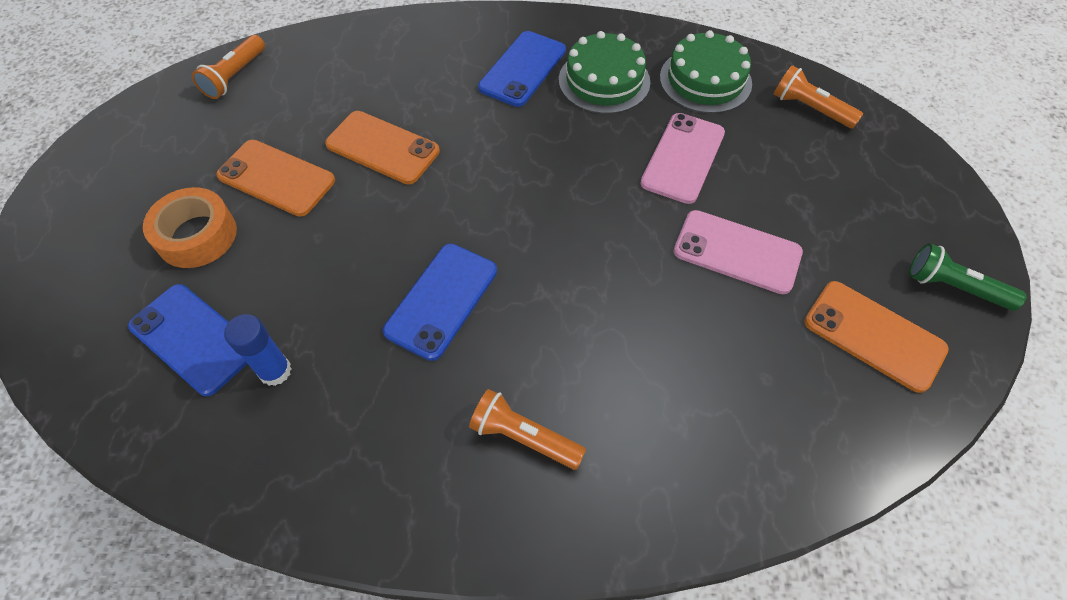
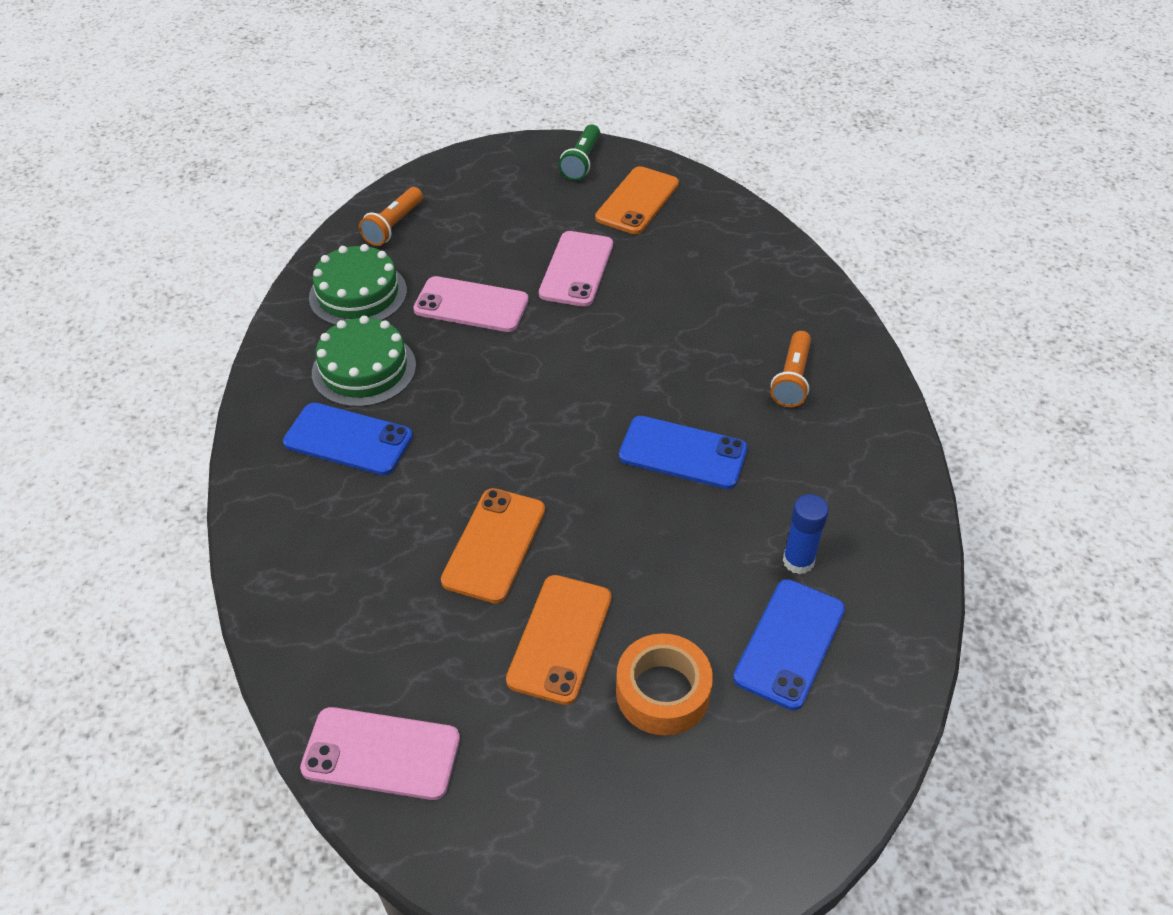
camera: 100 degrees left, 10 degrees down
(235, 76) = (381, 753): orange flashlight -> pink phone

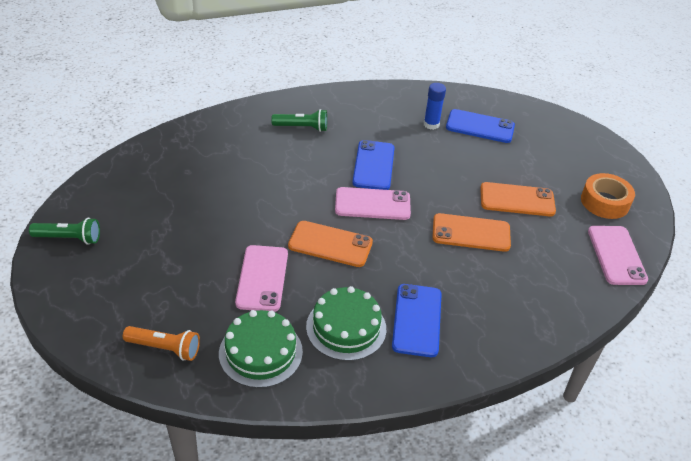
camera: 105 degrees left, 5 degrees down
(576, 269) = (212, 226): pink phone -> pink phone (372, 204)
(637, 201) = (125, 202): orange phone -> orange phone (330, 244)
(662, 692) = (527, 163): orange tape -> orange tape (605, 202)
(792, 379) = (302, 127): orange flashlight -> green flashlight

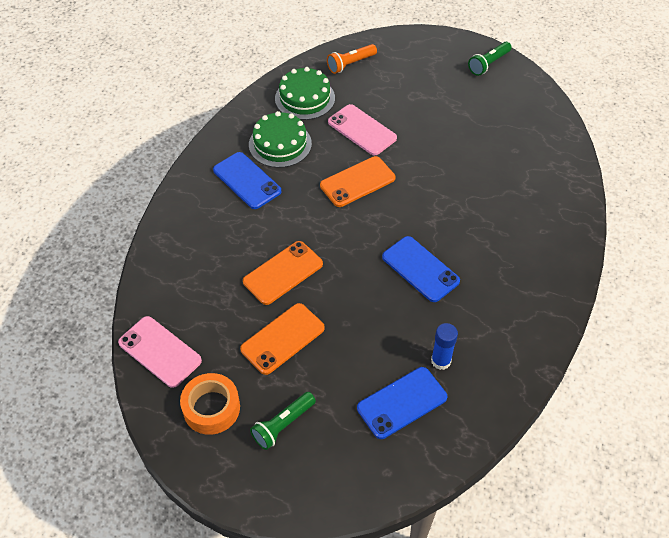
camera: 135 degrees right, 10 degrees up
(302, 127) = (518, 254): green flashlight -> green flashlight (283, 425)
(372, 204) = (374, 234): pink phone -> none

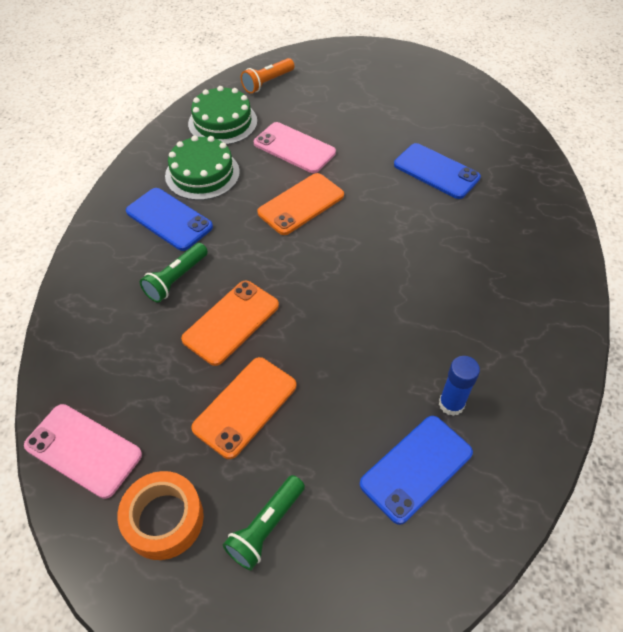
camera: 10 degrees left, 0 degrees up
(420, 269) = (397, 294): blue phone -> blue phone (436, 171)
(488, 64) = (416, 67): green flashlight -> green flashlight (176, 279)

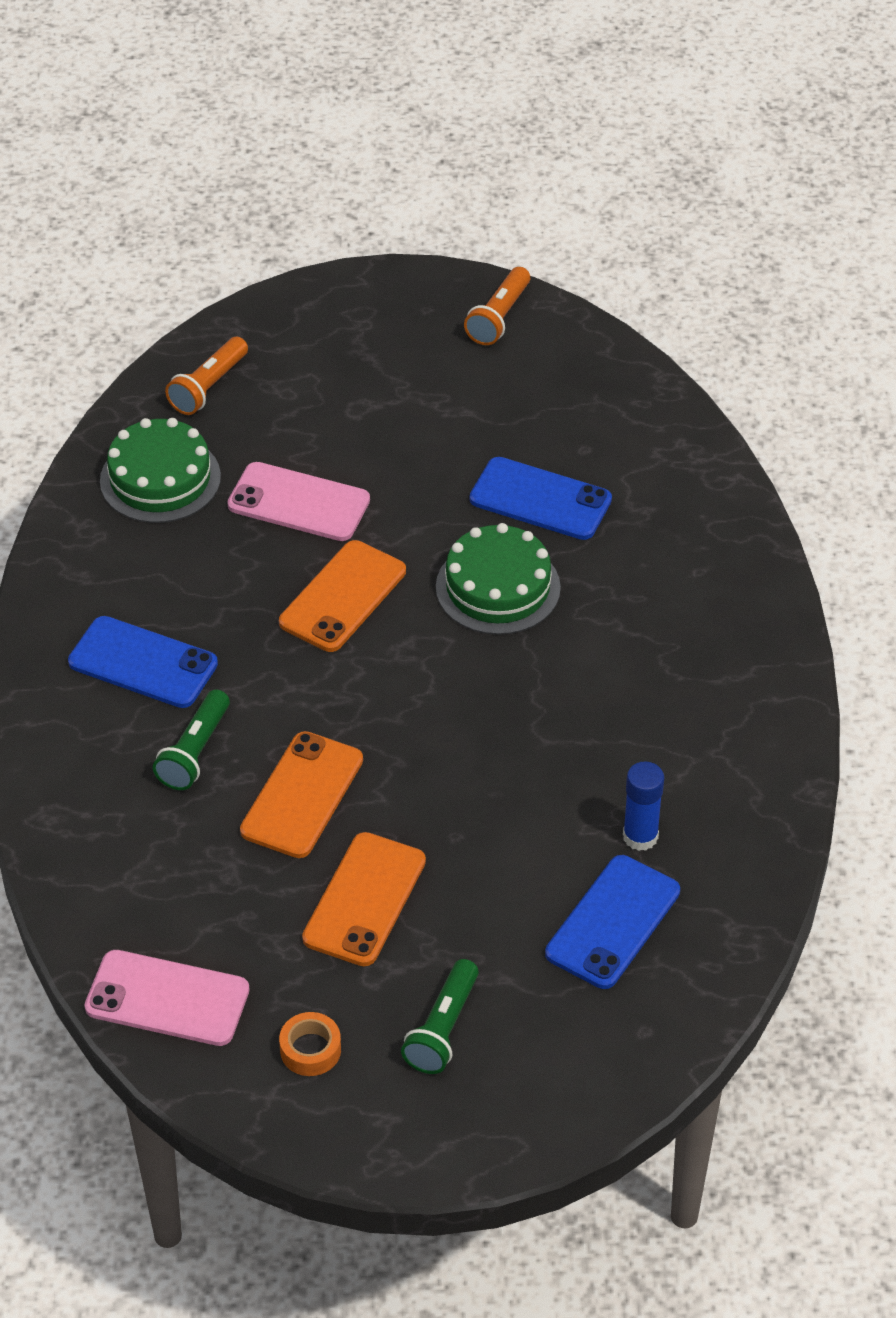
camera: 15 degrees left, 5 degrees down
(164, 519) = (310, 1050): orange tape -> orange tape, size x0.59
(202, 174) = (164, 577): green cake -> green cake (498, 587)
(437, 75) = (499, 317): none -> orange flashlight

